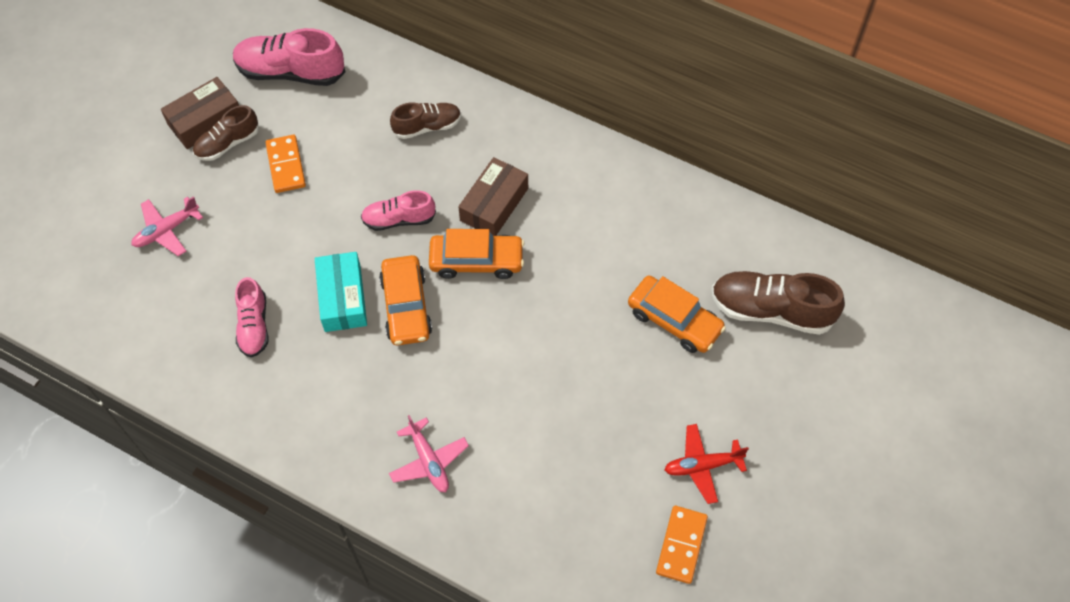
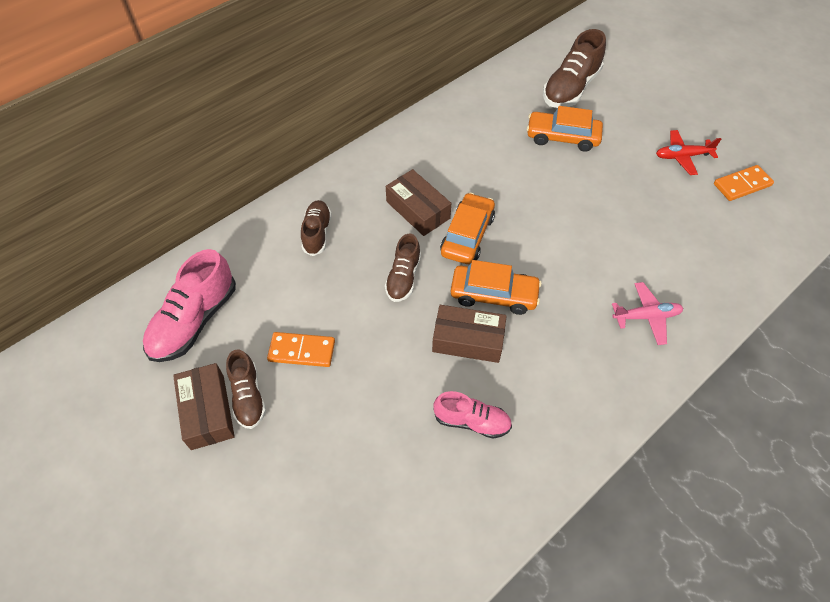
camera: 70 degrees left, 5 degrees down
(166, 230) = (327, 480): pink plane -> none
(342, 298) = (468, 340): turquoise box -> brown box
(398, 219) = (403, 278): pink shoe -> brown shoe
(674, 320) = (562, 137): orange car -> orange car turned 135 degrees counterclockwise
(681, 545) = (742, 185): orange domino -> orange domino turned 60 degrees counterclockwise
(702, 466) = (682, 156): red plane -> red plane turned 75 degrees clockwise

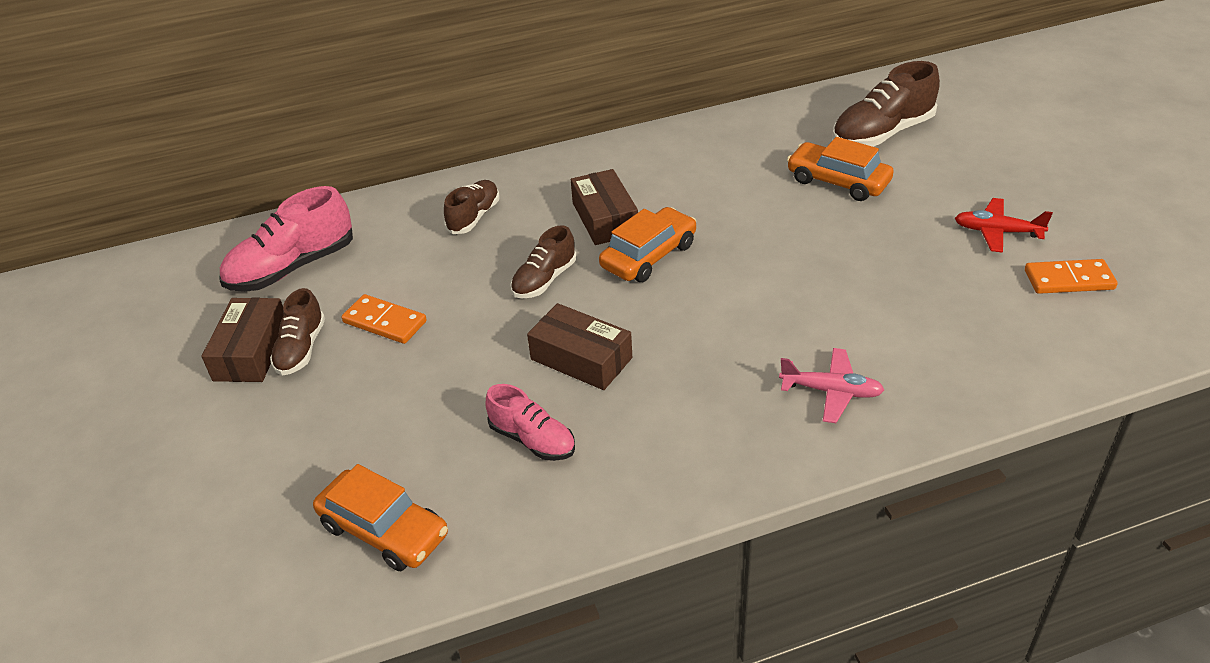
camera: 25 degrees right, 15 degrees down
(493, 295) = (643, 321): orange car -> orange car (384, 530)

